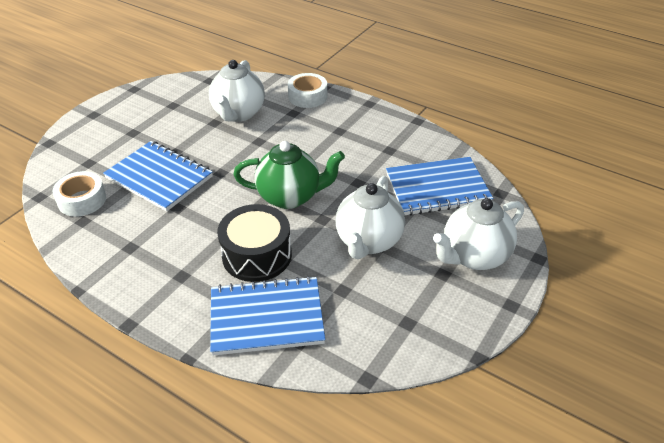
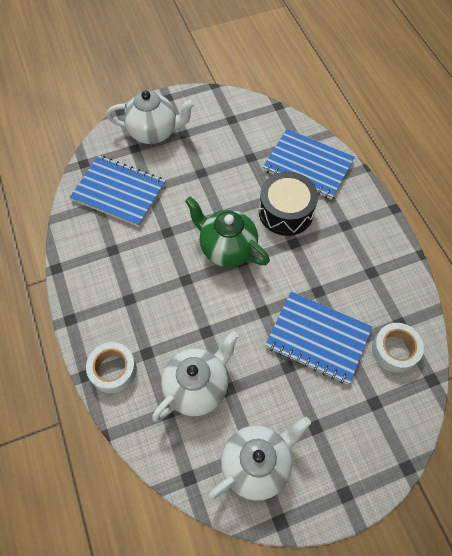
camera: 145 degrees left, 20 degrees up
(159, 177) = (318, 338): blue notebook -> blue notebook turned 45 degrees counterclockwise
(368, 242) = (206, 179): white teapot -> white teapot (256, 464)

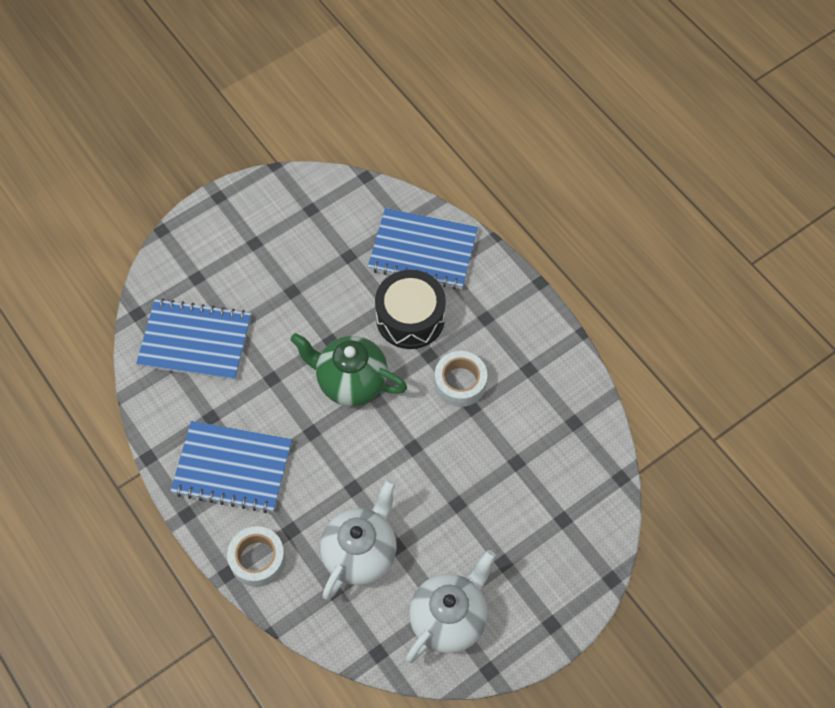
camera: 15 degrees left, 0 degrees up
(154, 132) = (216, 250): white teapot -> none
(318, 338) = (484, 463): blue notebook -> blue notebook (232, 468)
(394, 350) = (573, 455): white tape -> white tape (460, 383)

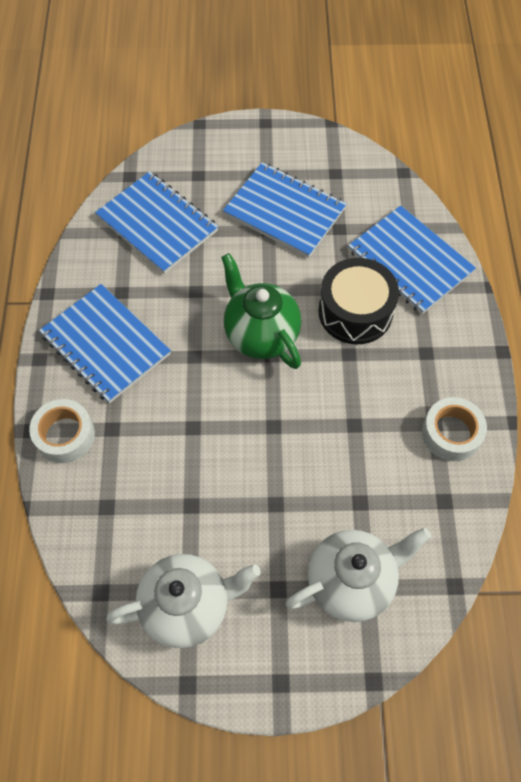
camera: 35 degrees right, 0 degrees up
(294, 267) = (284, 211): none -> blue notebook
(360, 553) = (155, 490): white teapot -> white teapot (351, 581)
(460, 383) = (359, 396): white tape -> white tape (451, 433)

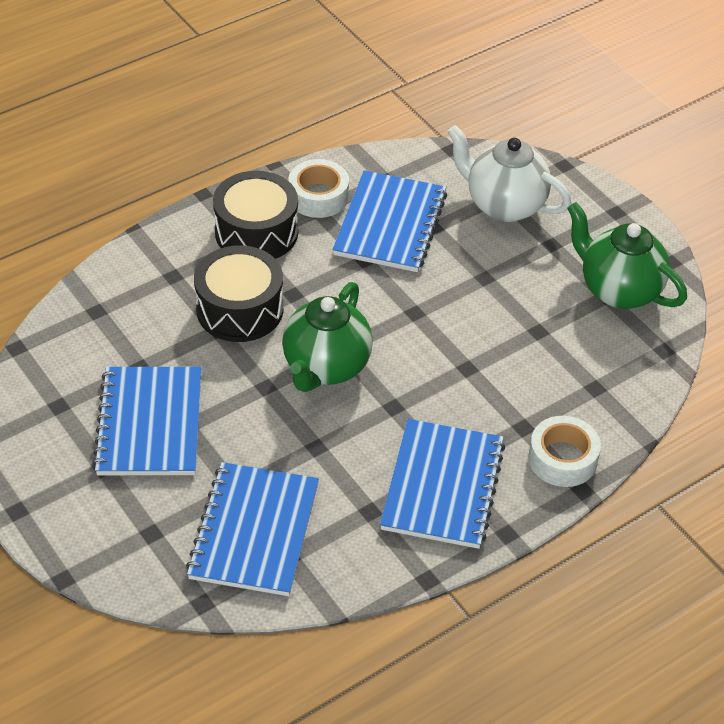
camera: 125 degrees left, 15 degrees down
(187, 606) = (618, 290): white teapot -> green teapot
(409, 261) = (143, 294): blue notebook -> blue notebook (390, 224)
(433, 365) = (256, 232): none -> black drum

